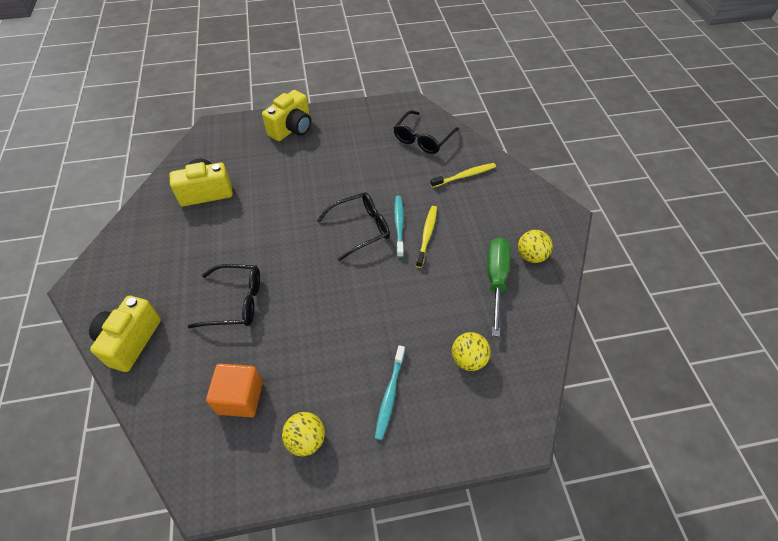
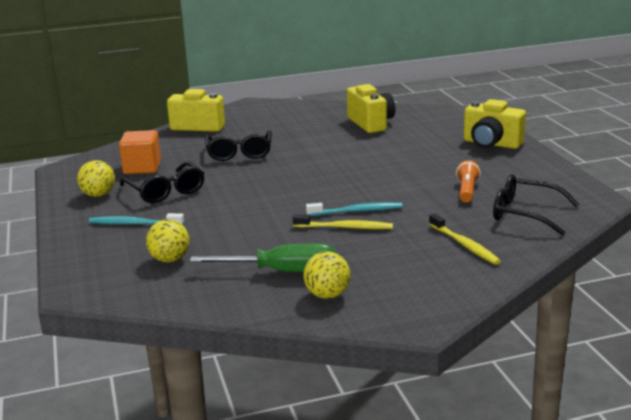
camera: 85 degrees right, 30 degrees down
(360, 229) = (344, 192): black glasses -> black glasses (165, 191)
(378, 158) = (467, 191): none -> orange flashlight

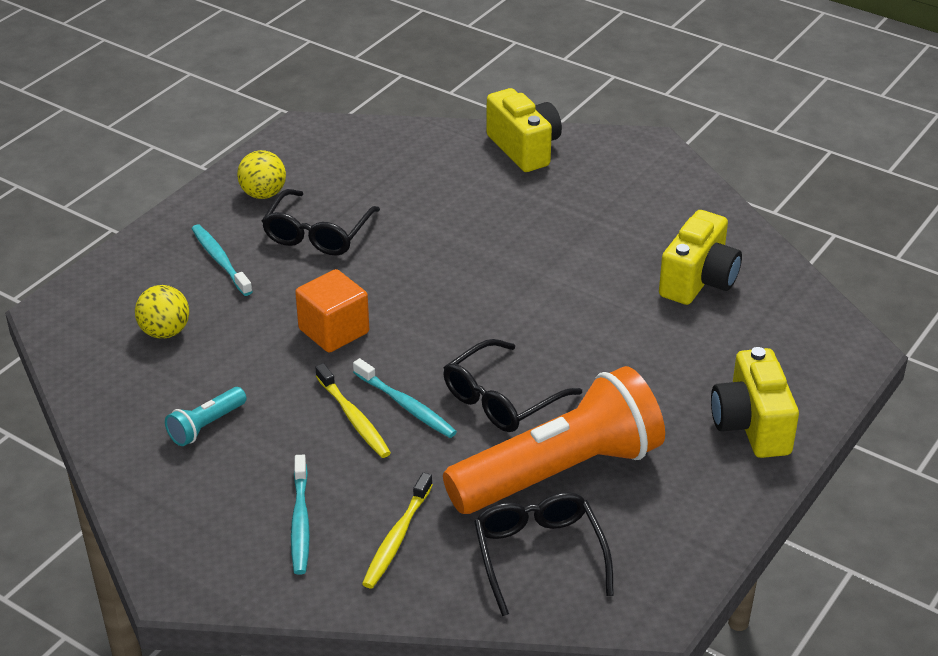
camera: 50 degrees right, 15 degrees up
(142, 167) = (361, 180): orange cube -> orange cube (334, 331)
(239, 153) = (479, 225): black glasses -> black glasses (502, 399)
(283, 272) = (206, 426): green screwdriver -> turquoise flashlight
(327, 295) = (182, 485): yellow ball -> none
(413, 268) = (300, 521): none -> turquoise toothbrush
(467, 191) = (560, 472): orange flashlight -> orange flashlight, size x2.46

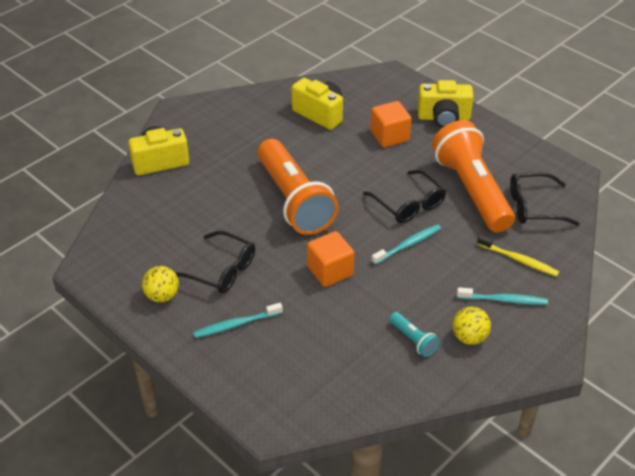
camera: 80 degrees left, 5 degrees up
(165, 332) = (311, 358): yellow ball -> yellow ball (469, 337)
(353, 418) = (415, 269): yellow toothbrush -> none
(476, 279) = (294, 201): none -> orange flashlight
(672, 363) = (389, 136): none -> orange cube

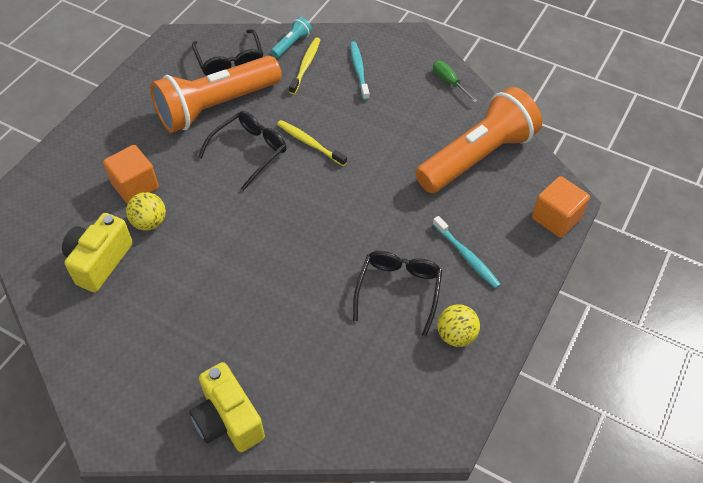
camera: 105 degrees left, 10 degrees up
(294, 201) = (269, 251): orange flashlight -> orange flashlight (478, 156)
(330, 271) = (366, 196): orange cube -> orange cube (556, 218)
(408, 245) = (310, 143): turquoise toothbrush -> yellow toothbrush
(413, 340) = (429, 121): turquoise flashlight -> turquoise flashlight (292, 44)
(443, 118) = (95, 143): yellow camera -> none
(469, 337) = (411, 87): yellow ball -> yellow ball (149, 222)
(470, 373) = (449, 82): none -> green screwdriver

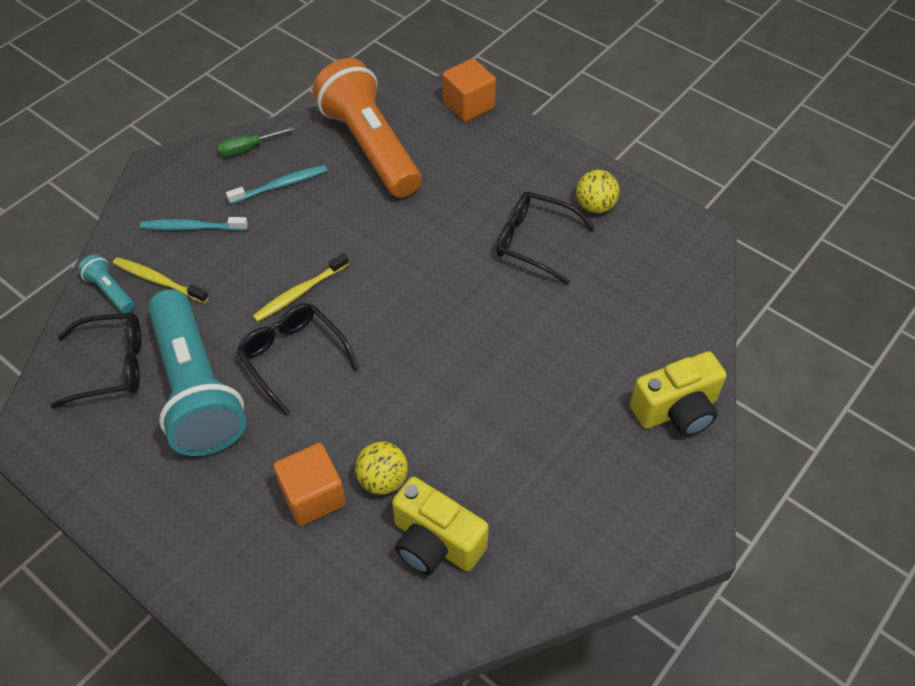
camera: 80 degrees left, 0 degrees up
(216, 107) = (196, 389): orange flashlight -> turquoise flashlight
(466, 256) = (501, 180): turquoise toothbrush -> turquoise toothbrush (280, 185)

